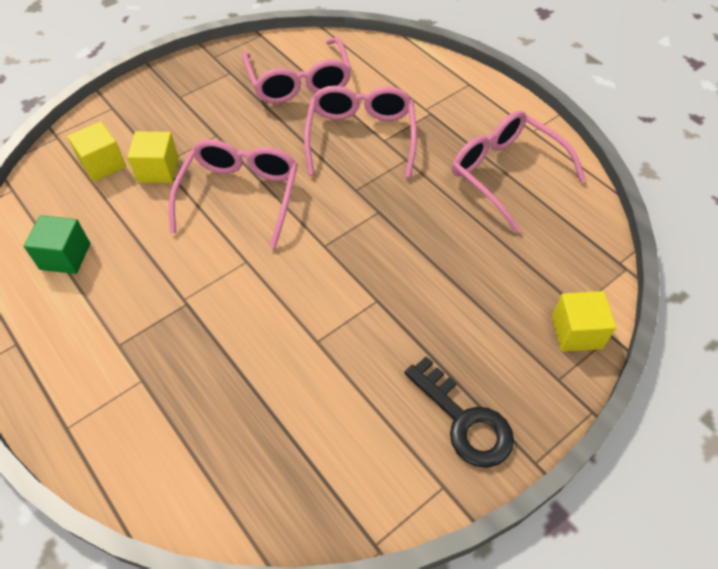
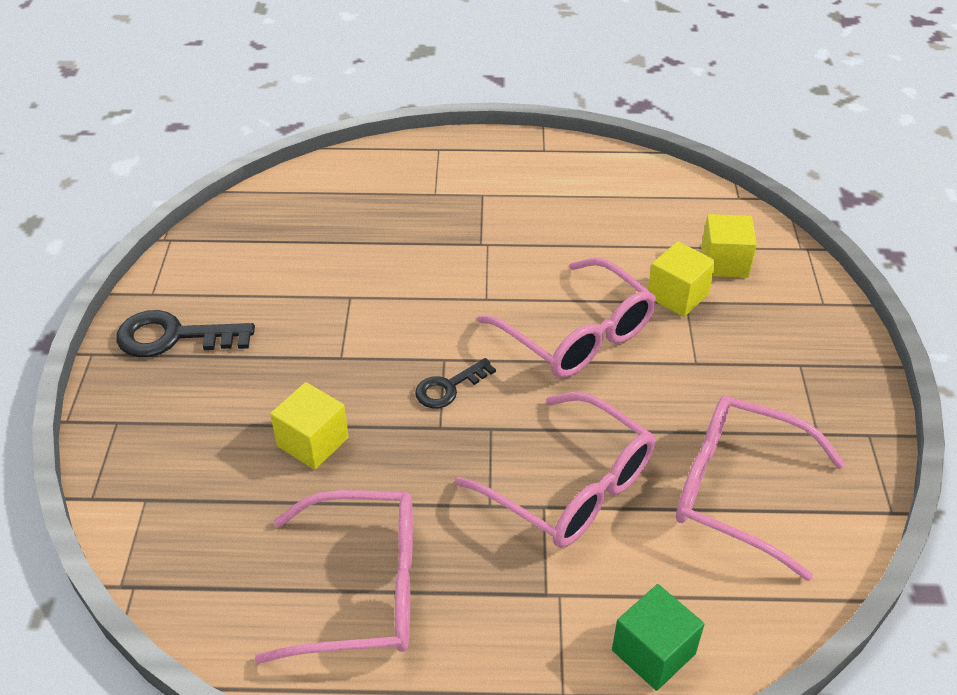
camera: 130 degrees right, 10 degrees down
(65, 256) = (613, 199): green cube -> green cube (653, 652)
(345, 227) = (449, 387): none -> black key
(576, 332) = (129, 473): yellow cube -> yellow cube (313, 442)

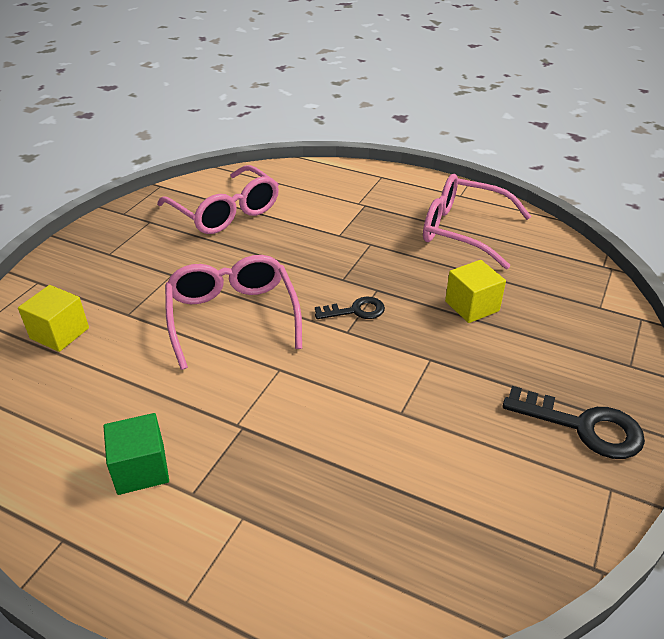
camera: 155 degrees left, 5 degrees down
(571, 487) = (316, 238): pink glasses -> none
(653, 652) = (329, 177): green cube -> green cube (141, 469)
(677, 295) = (128, 320): yellow cube -> none

